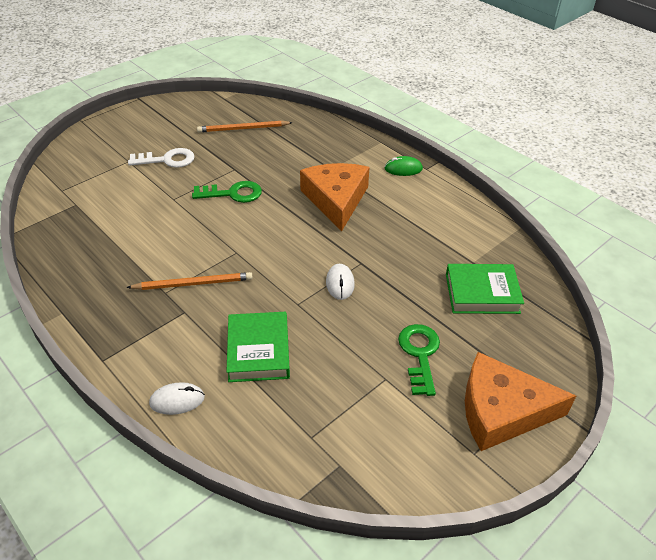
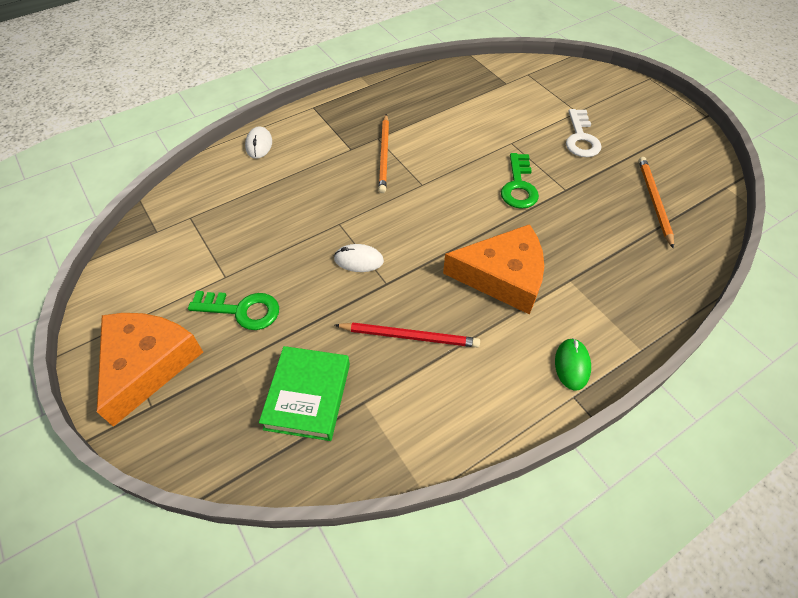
camera: 100 degrees right, 10 degrees up
(258, 351) = (290, 192): green book -> none
(408, 244) = (409, 336): none -> red pencil

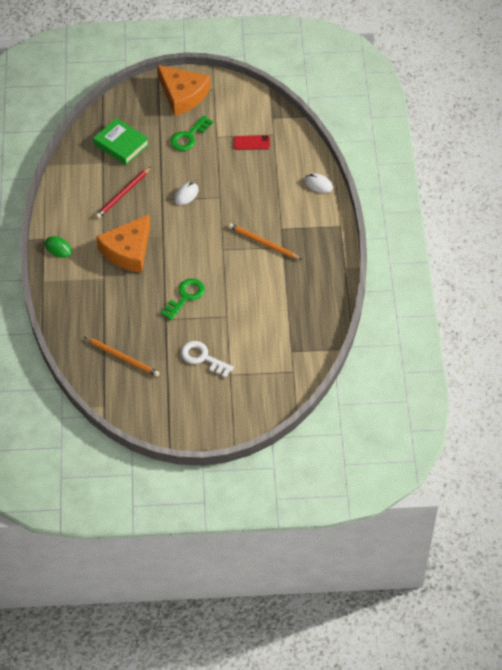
camera: 120 degrees right, 0 degrees up
(218, 233) = (251, 143): none -> red phone
(519, 186) = (185, 296): green key -> green key turned 90 degrees clockwise

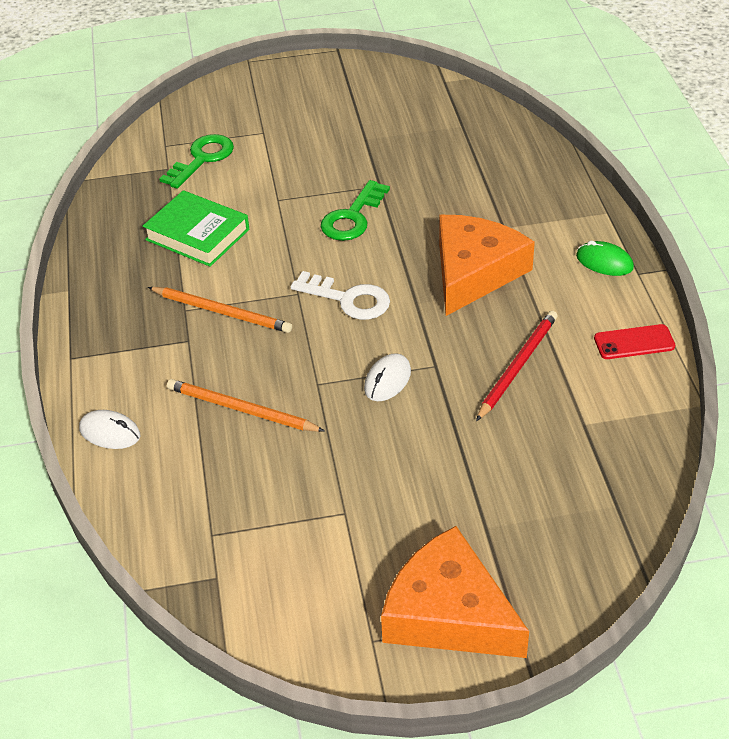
camera: 175 degrees right, 10 degrees down
(121, 144) = (557, 468): green book -> green book (197, 235)
(123, 358) = (434, 133): orange pencil -> orange pencil (241, 409)
(188, 137) = (409, 504): green key -> green key (202, 159)
(202, 358) = (309, 146): white key -> white key (348, 299)
(251, 143) = (261, 507): red phone -> red phone (634, 342)

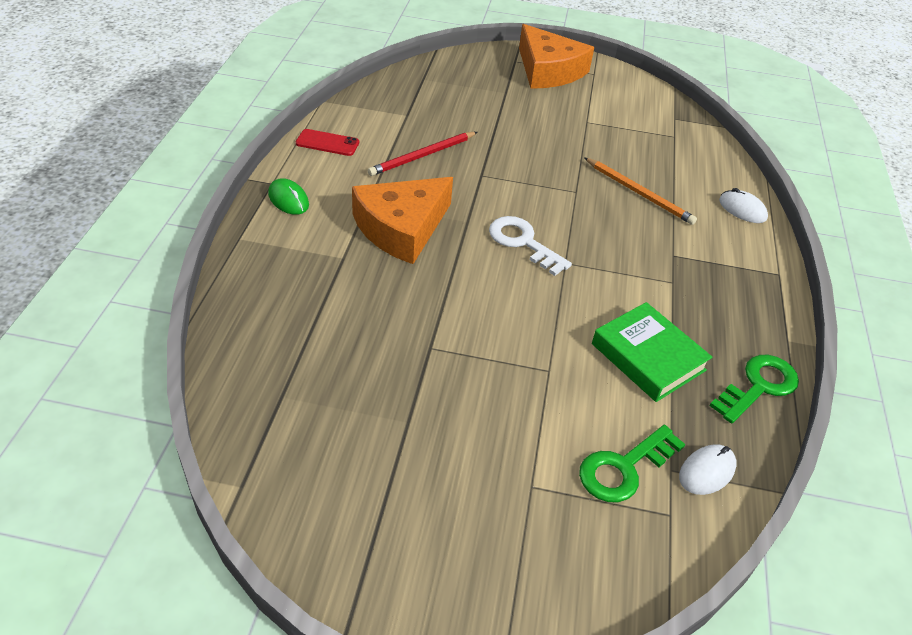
camera: 165 degrees left, 0 degrees up
(222, 312) = (638, 268): orange pencil -> none
(352, 217) = (479, 319): green key -> green key (759, 386)
(387, 380) = (522, 177): white mouse -> white mouse (707, 471)

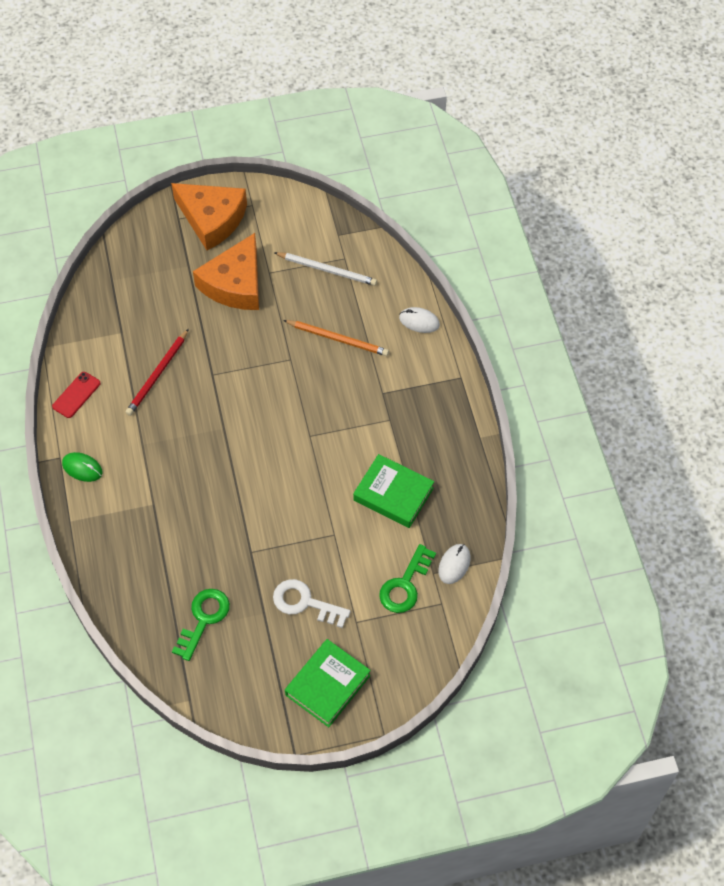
camera: 20 degrees left, 15 degrees up
(327, 143) = (76, 395): red phone -> red phone turned 45 degrees counterclockwise
(402, 228) = (180, 457): orange cheese -> orange cheese (235, 283)
(449, 555) = (328, 685): none -> green book
(523, 242) = (272, 430): white key -> white key (304, 603)
(651, 139) = (327, 270): none -> white pencil
(759, 386) = (470, 485): green key -> green key (203, 619)

